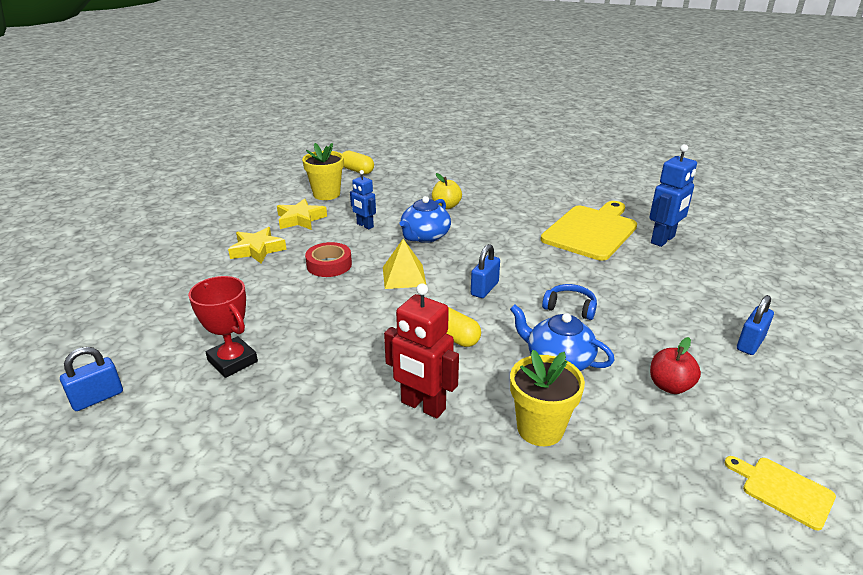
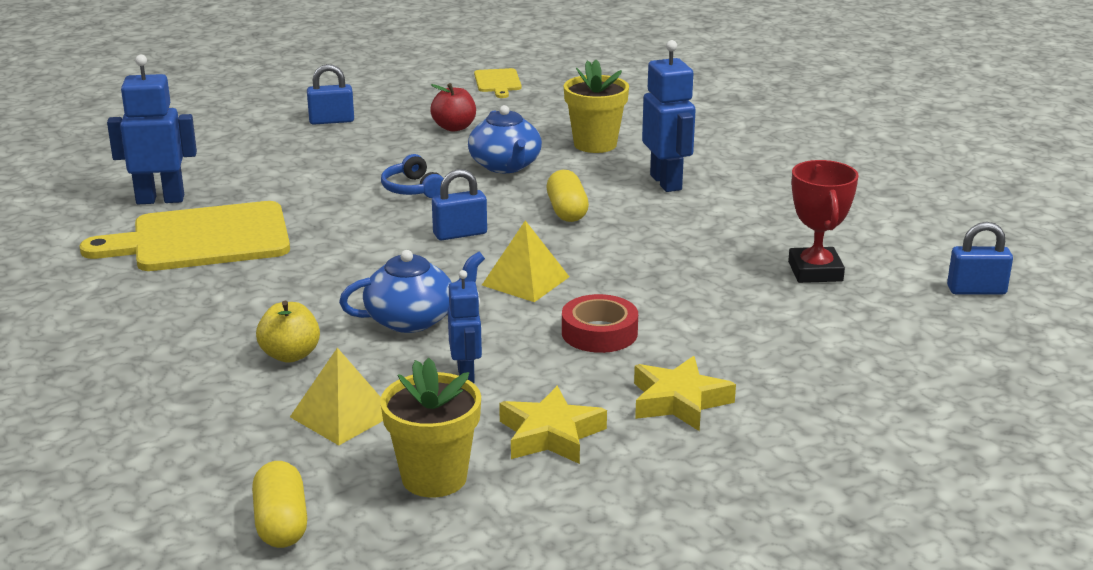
camera: 140 degrees left, 5 degrees down
(389, 197) = (342, 415): none -> yellow pyramid
(422, 406) = (666, 182): red robot -> blue robot

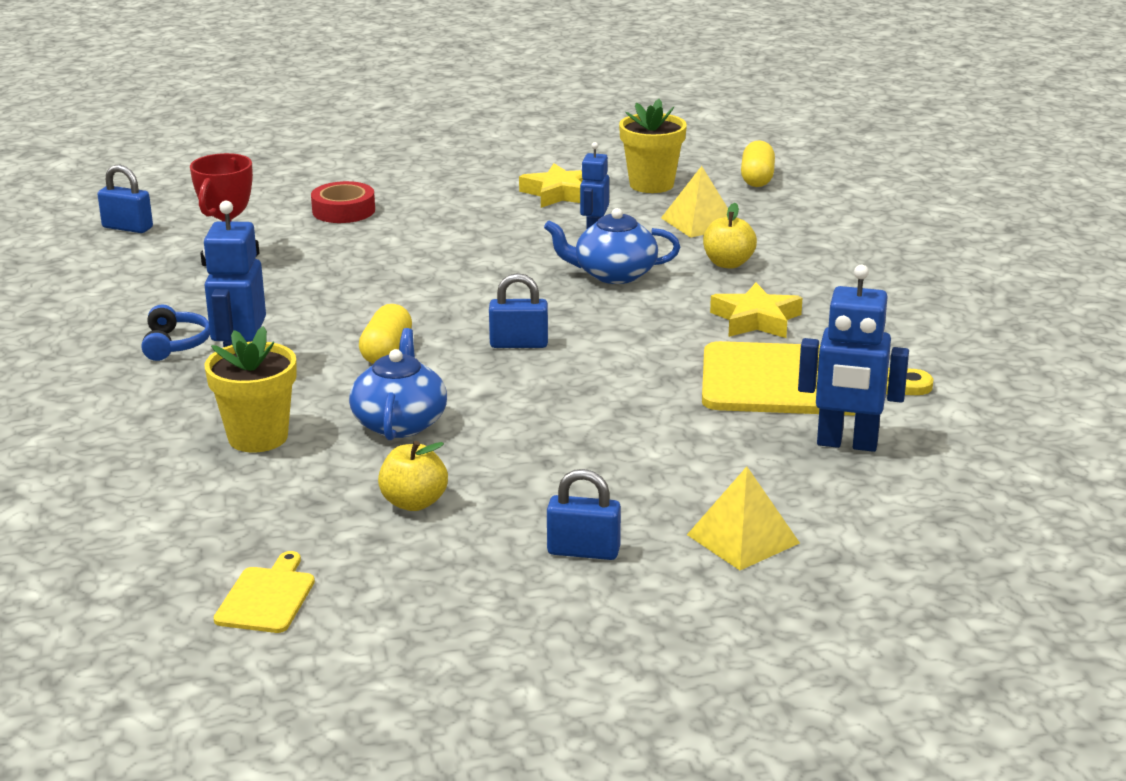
camera: 160 degrees left, 0 degrees up
(412, 189) = (535, 408): blue headphones -> blue headphones (175, 344)
(454, 127) = (414, 503): red apple -> yellow apple
(525, 281) = (491, 290): yellow pyramid -> yellow pyramid (743, 539)
(599, 333) = (467, 243): red tape -> red tape (343, 211)
(679, 401) = (454, 197): yellow star -> yellow star (756, 320)

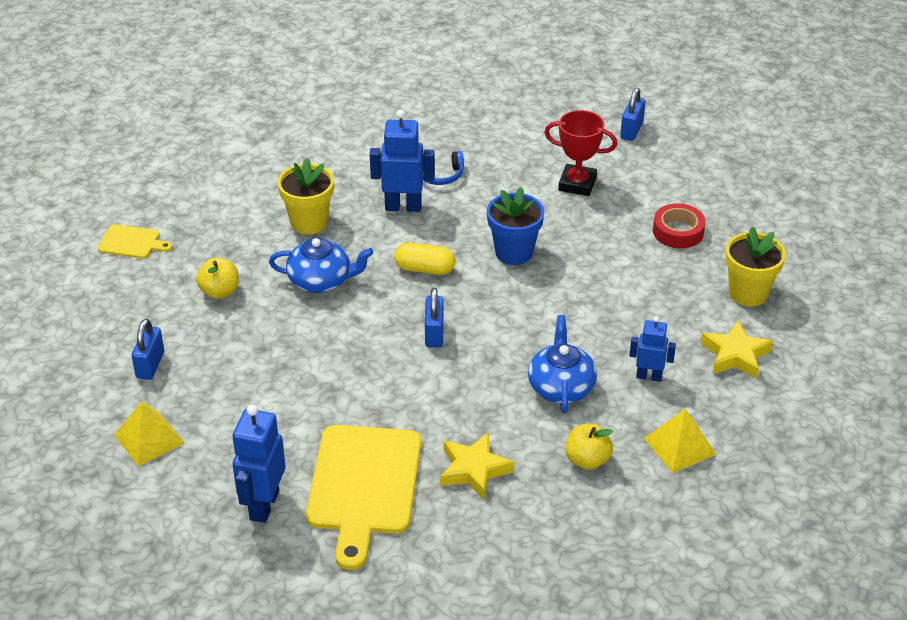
camera: 90 degrees right, 15 degrees up
(363, 297) = (514, 252): none -> blue flower pot
(651, 184) = (767, 417): yellow flower pot -> yellow flower pot (748, 293)
(757, 178) = (797, 495): yellow capsule -> none

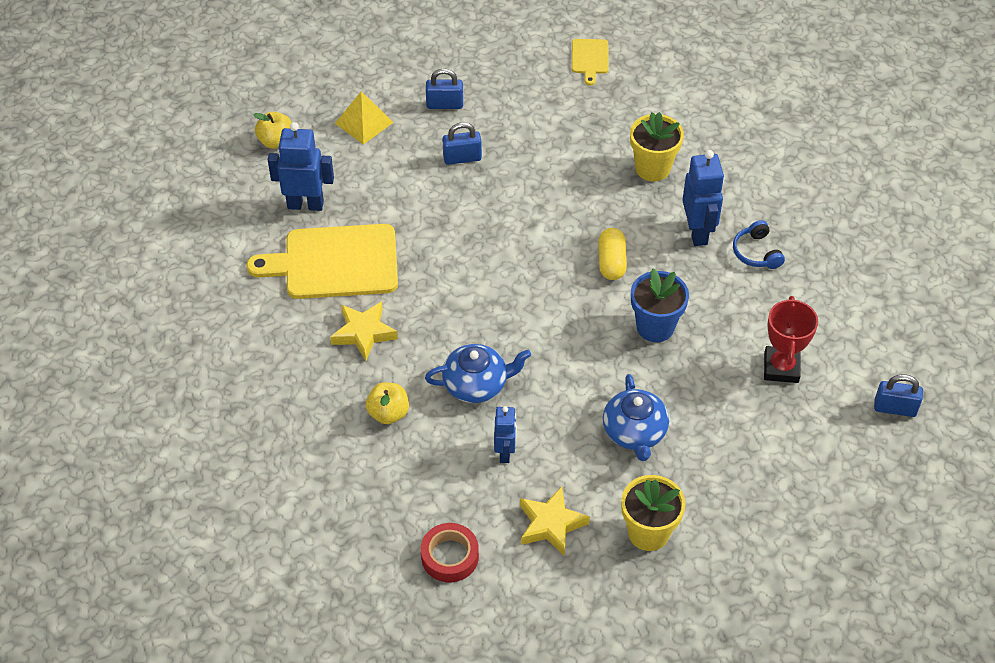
camera: 80 degrees right, 10 degrees up
(220, 292) = (542, 127): yellow apple -> yellow apple (276, 141)
(321, 281) = (575, 191): blue teapot -> blue teapot (634, 432)
(434, 333) = (525, 282): blue padlock -> blue padlock (462, 158)
(678, 231) = (730, 463): red tape -> red tape (450, 556)
(679, 446) = (417, 483): yellow pyramid -> none

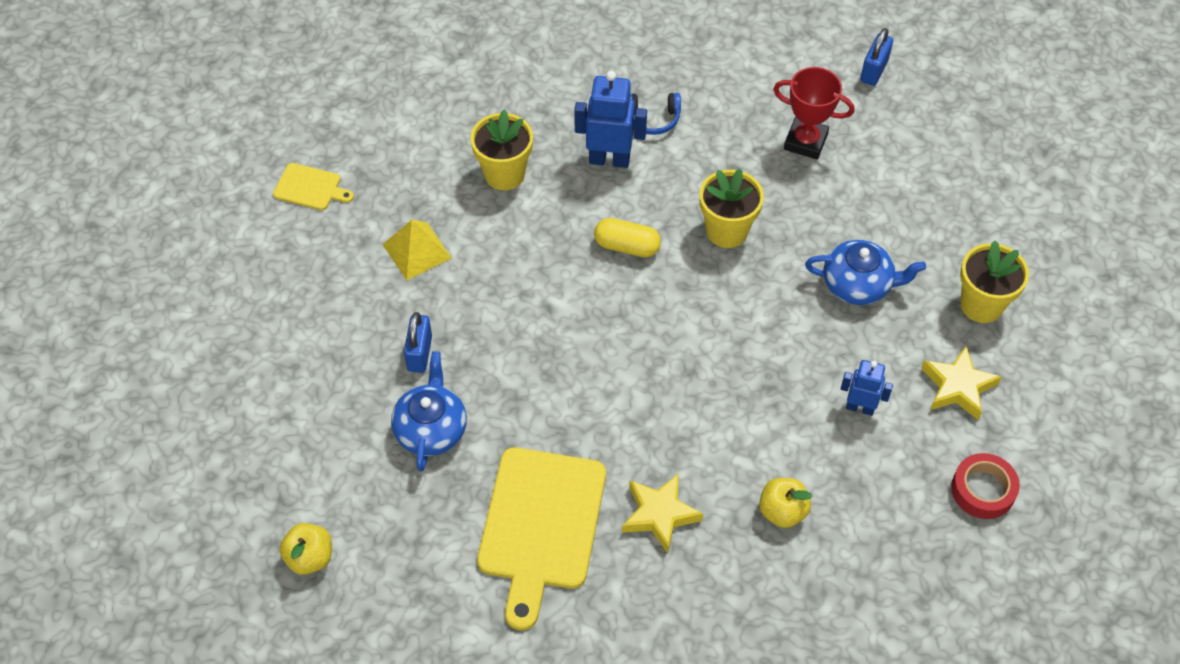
camera: 75 degrees left, 5 degrees up
(305, 204) = (434, 541): blue robot -> none
(364, 122) = (318, 447): yellow pyramid -> yellow pyramid (417, 251)
(445, 104) = (323, 352): blue padlock -> none
(476, 384) = (762, 414): blue teapot -> blue teapot (431, 429)
(655, 327) = (726, 231): blue flower pot -> yellow flower pot

